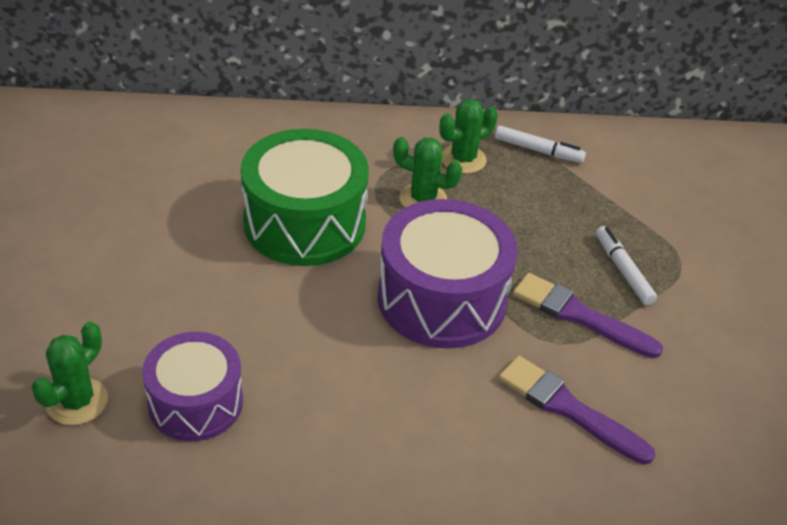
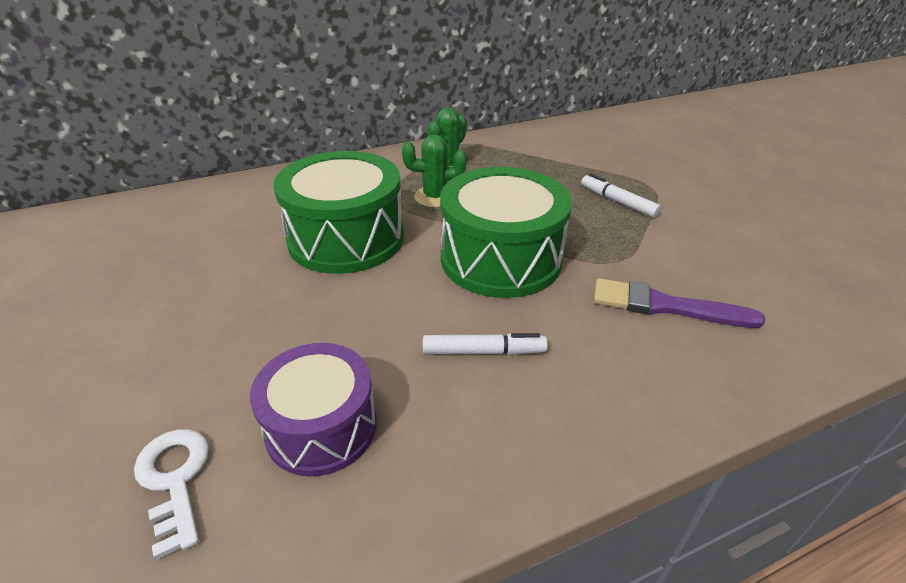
camera: 20 degrees left, 5 degrees down
(77, 401) = (175, 479): green cactus -> white key
(442, 299) = (500, 259): purple drum -> green drum
(538, 150) = (497, 149): white marker -> white marker (483, 351)
(579, 315) = (614, 238): purple brush -> none

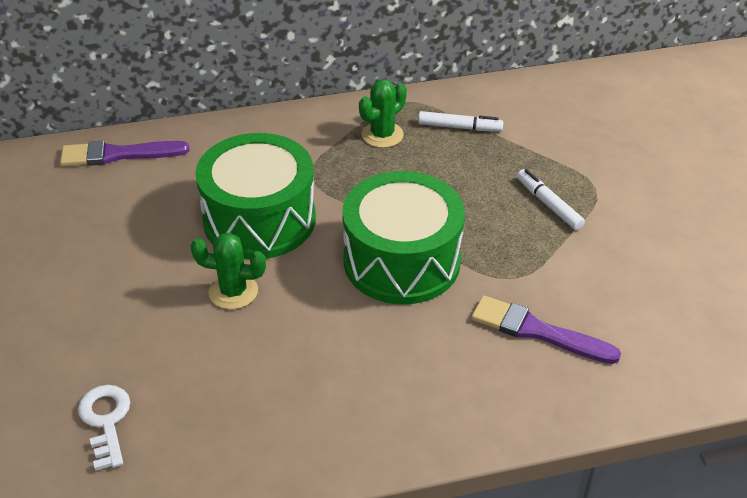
camera: 10 degrees right, 5 degrees up
(195, 200) = (118, 154): none -> purple brush
(321, 427) = (214, 398): purple drum -> none
(435, 197) = (358, 177): green cactus -> green cactus (233, 291)
(483, 351) = (357, 353): white marker -> white marker (459, 127)

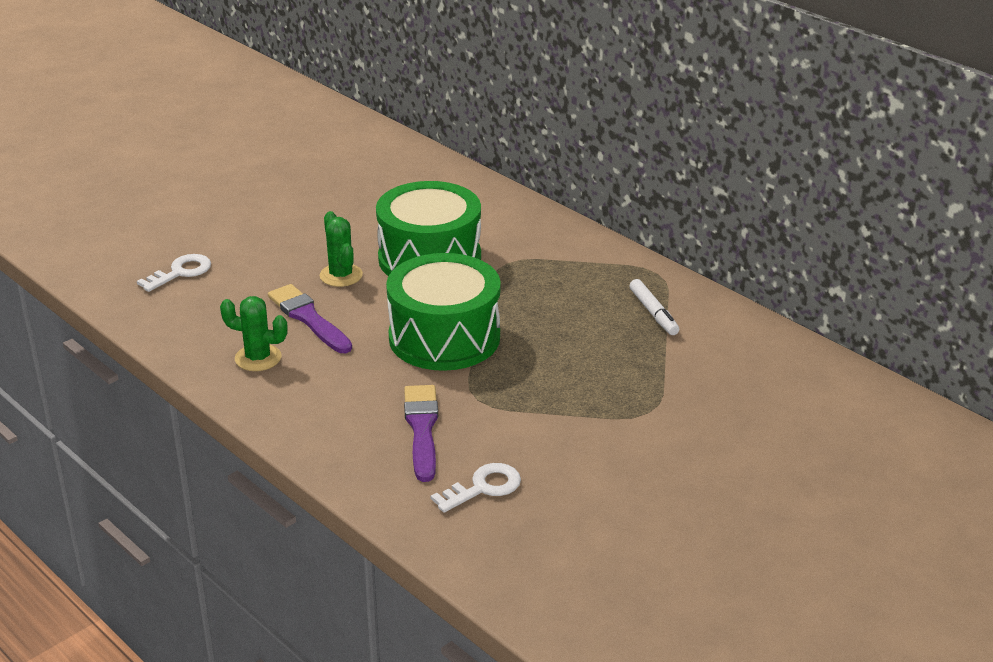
camera: 60 degrees right, 10 degrees down
(118, 154) = (442, 175): purple brush -> purple brush (308, 318)
(382, 135) = (596, 278): green cactus -> green cactus (258, 358)
(548, 204) = (594, 391): white marker -> none
(647, 324) = (483, 487): none -> white key

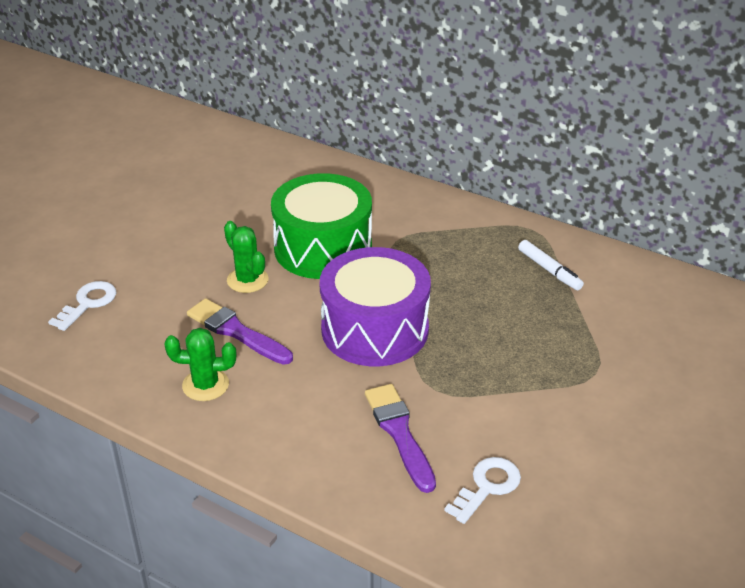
camera: 15 degrees left, 5 degrees up
(444, 337) = (375, 329): green drum -> purple drum

